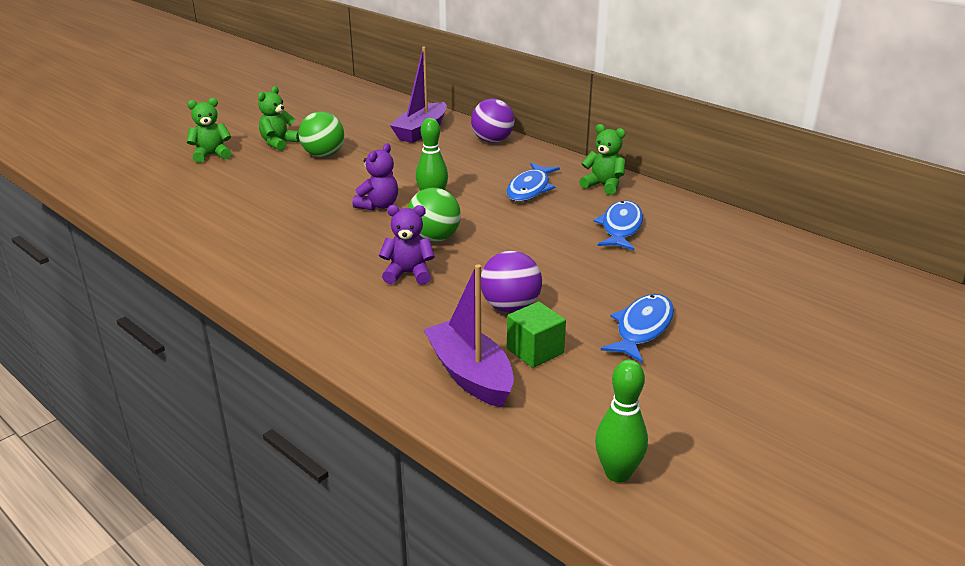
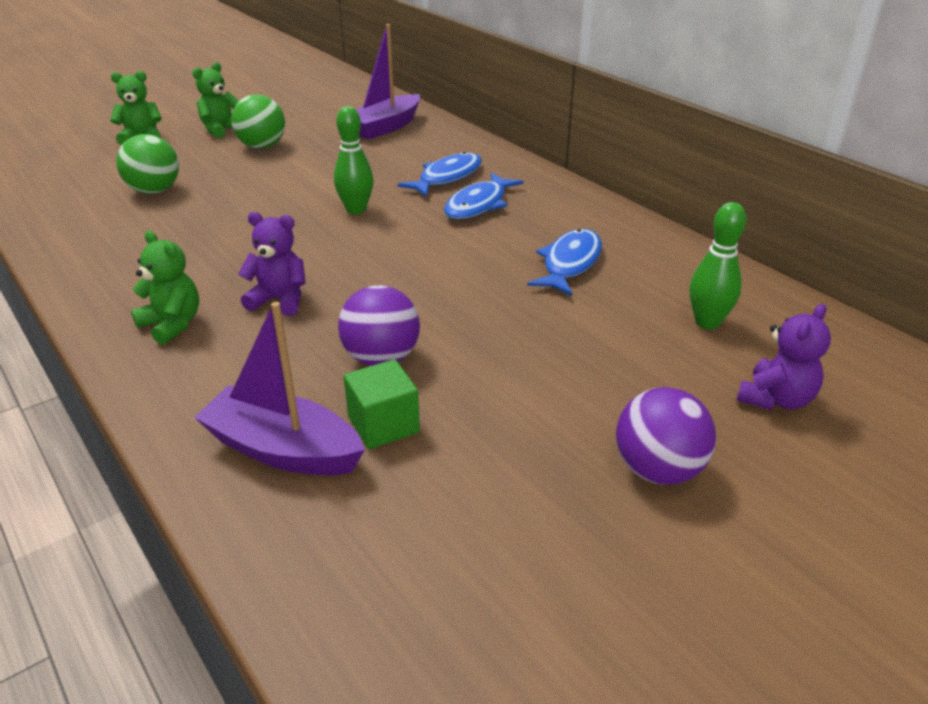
camera: 10 degrees right, 5 degrees up
(378, 205) = (290, 210): purple teddy bear -> purple teddy bear (775, 399)
(434, 238) = (334, 257): green ball -> green ball (154, 191)
(470, 375) = (283, 449): purple boat -> purple boat turned 45 degrees counterclockwise
(492, 141) = (461, 143): purple ball -> purple ball (658, 470)
(603, 185) = (570, 208): green teddy bear -> green teddy bear (172, 324)
(617, 473) = (409, 637): green bowling pin -> green bowling pin (707, 322)
(642, 328) = (539, 408): blue fish -> blue fish (447, 177)

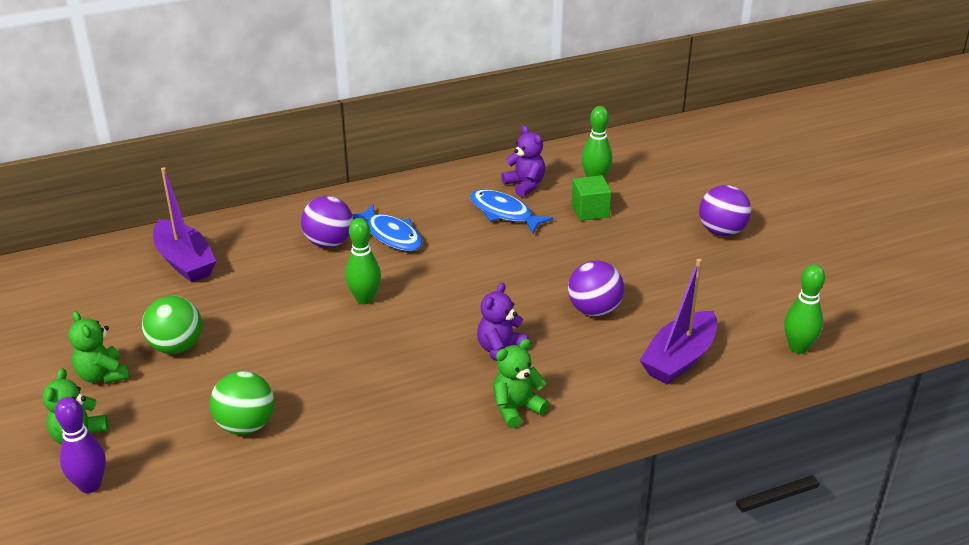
camera: 75 degrees left, 0 degrees up
(89, 151) = (90, 485): none -> purple bowling pin
(336, 600) = (798, 347): none -> green bowling pin
(383, 424) = (664, 317): green cube -> green cube (590, 211)
(447, 177) = (329, 242): blue fish -> purple ball
(775, 399) = (673, 181): purple teddy bear -> purple teddy bear (525, 185)

